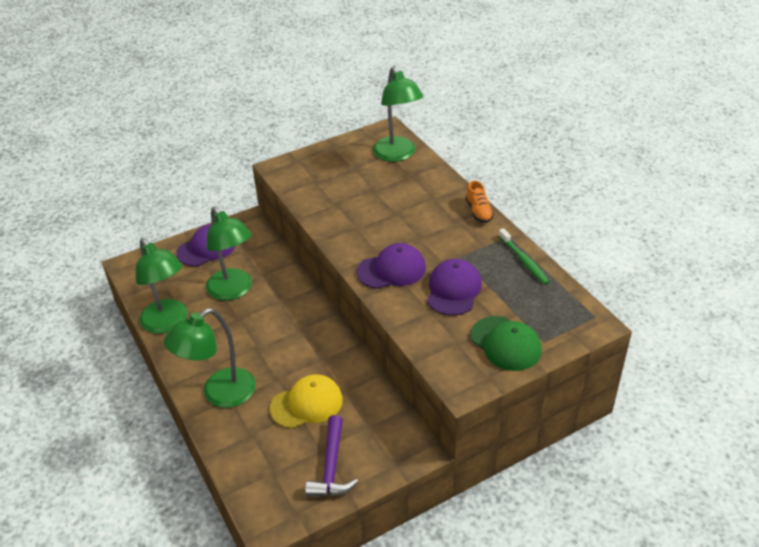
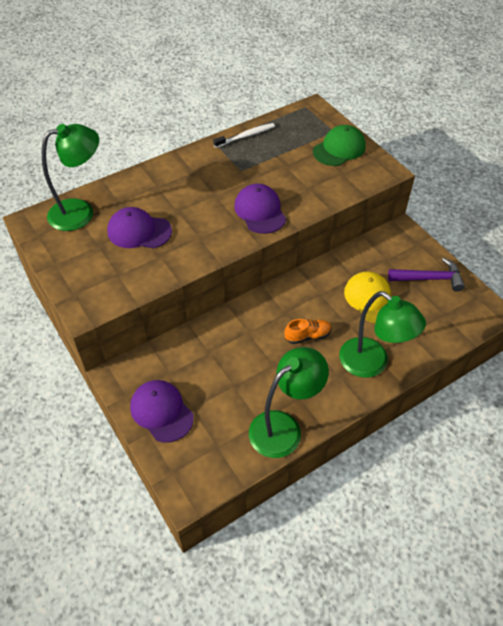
camera: 95 degrees left, 10 degrees up
(233, 291) = (233, 374): green lamp -> none
(453, 290) = (283, 174): purple cap -> purple cap (139, 231)
(478, 211) = (180, 158): orange shoe -> orange shoe (307, 336)
(523, 260) = (245, 136): green toothbrush -> white toothbrush

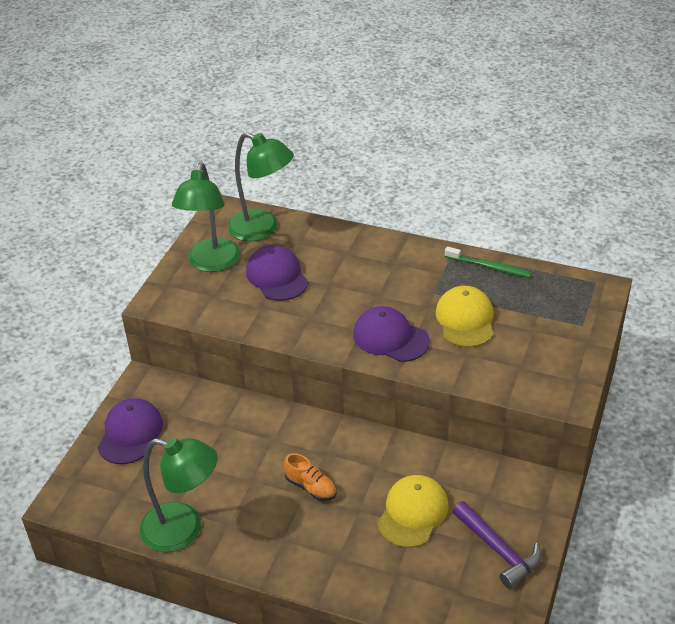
camera: 55 degrees right, 10 degrees down
(245, 136) = (489, 267): white toothbrush -> green toothbrush
(260, 211) = (390, 338): purple cap -> purple cap turned 90 degrees counterclockwise
(280, 171) = (465, 320): none -> yellow cap
(339, 149) = (557, 344): green cap -> none
(372, 364) = (322, 560): green lamp -> green lamp (211, 263)

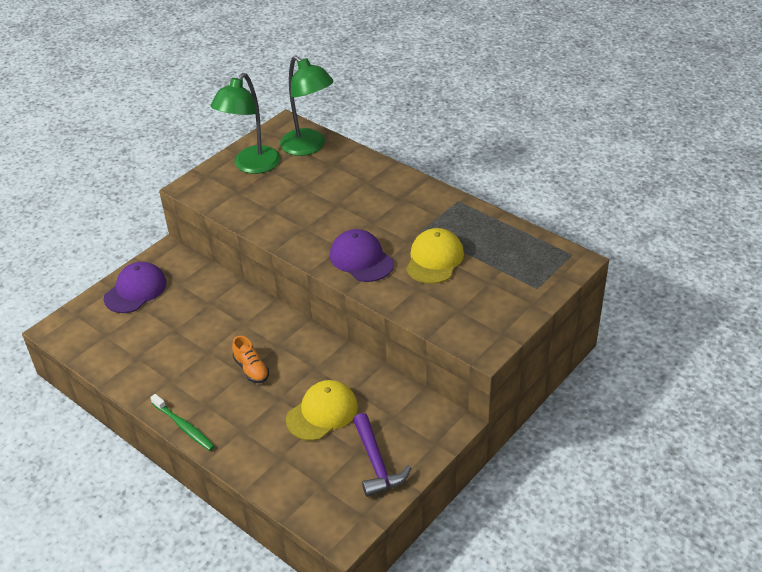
camera: 20 degrees right, 0 degrees up
(184, 530) = (134, 375): green lamp -> none
(277, 276) = (297, 188): purple cap -> none
(489, 267) = (483, 220): green toothbrush -> green toothbrush (184, 426)

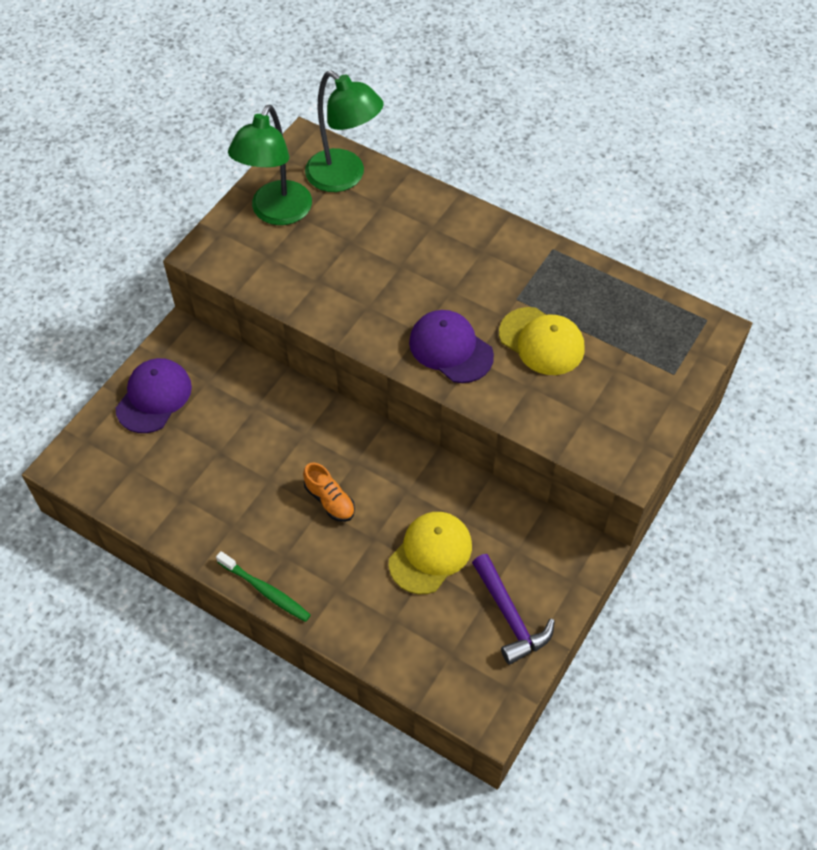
camera: 10 degrees left, 15 degrees up
(434, 259) = (541, 341): yellow cap -> yellow cap turned 120 degrees clockwise

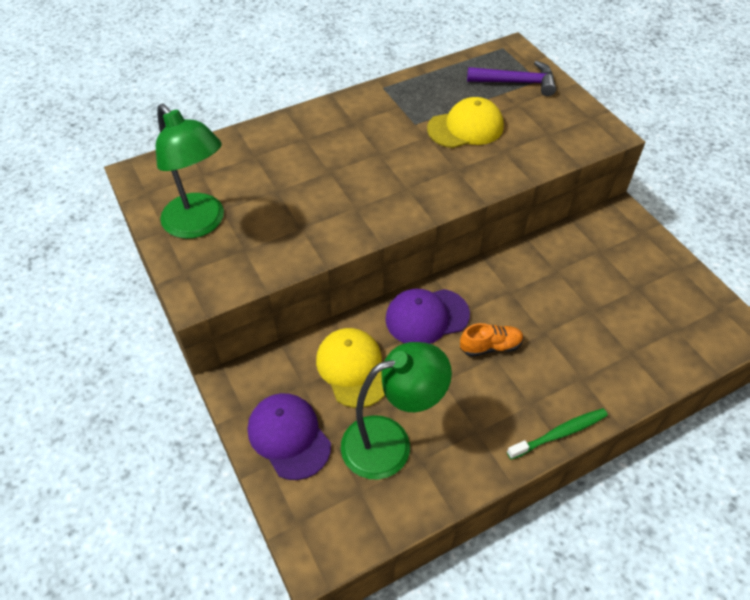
camera: 60 degrees left, 5 degrees down
(344, 177) = (204, 166): green lamp -> green lamp (390, 442)
(430, 553) = (578, 302): yellow cap -> yellow cap (353, 368)
(450, 349) = (437, 177): purple cap -> purple cap (426, 317)
(510, 616) = (657, 280): purple hammer -> purple hammer (516, 82)

